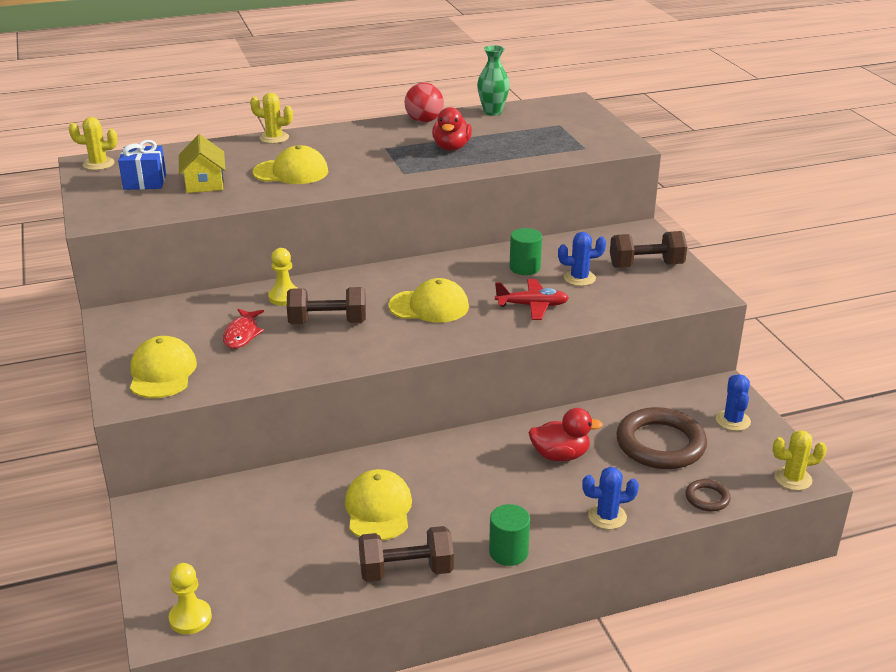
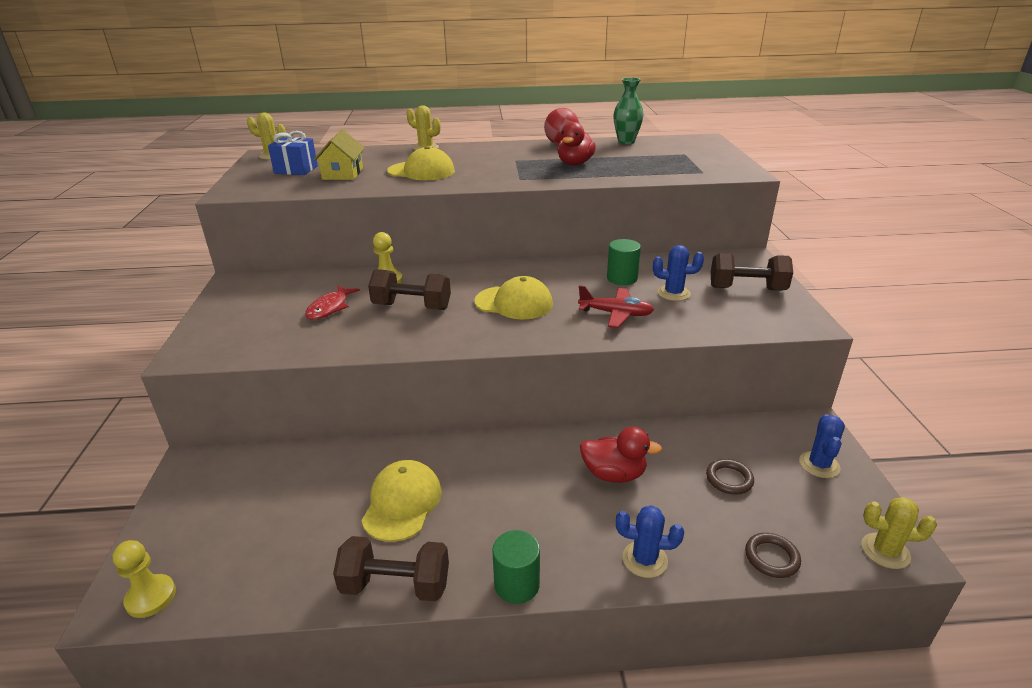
camera: 15 degrees right, 0 degrees up
(162, 372) = (237, 333): yellow cap -> none
(660, 444) = (729, 479): brown ring -> brown ring, size x0.47

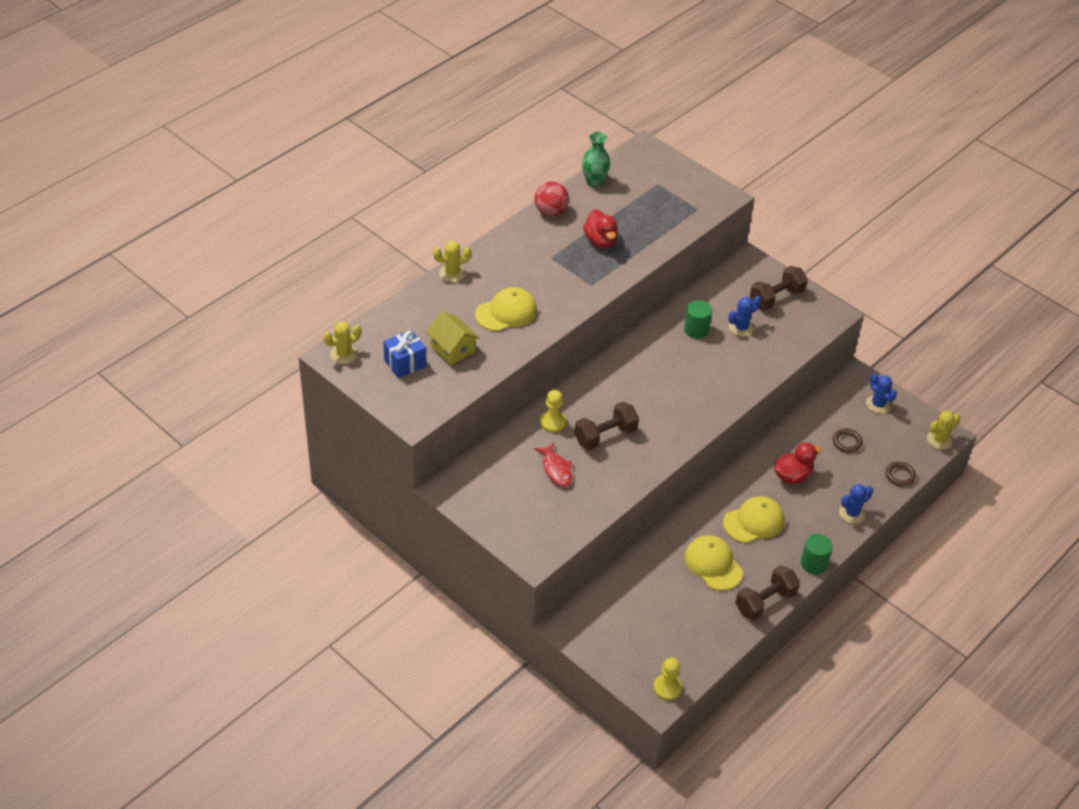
camera: 45 degrees left, 15 degrees up
(514, 303) = (661, 394): yellow cap -> yellow cap (754, 522)
(616, 314) = (729, 368): red plane -> none

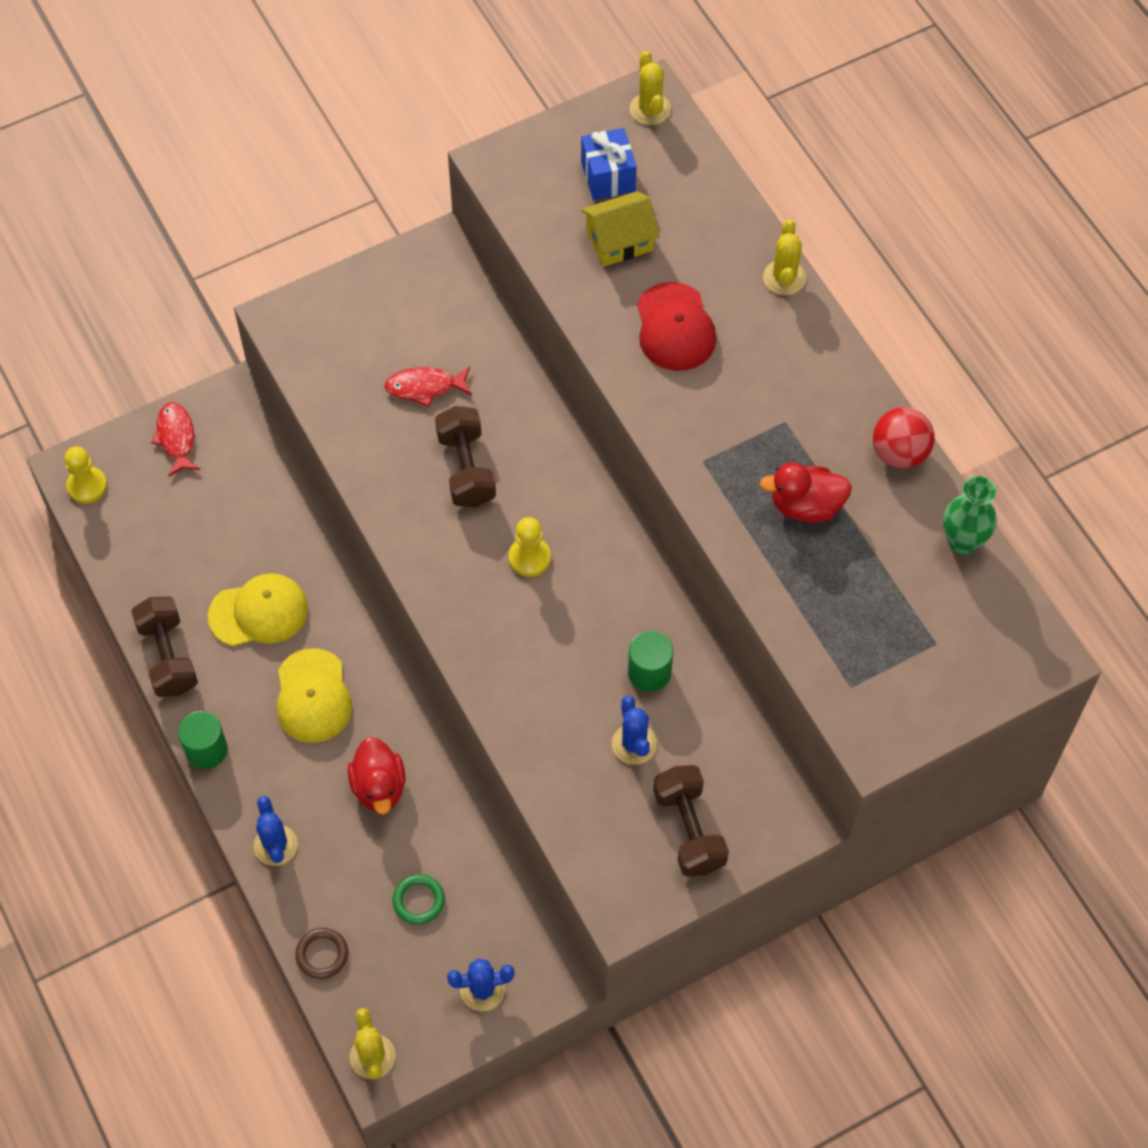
camera: 110 degrees right, 15 degrees up
(506, 312) = (675, 327): yellow cap -> red cap
(552, 422) = (516, 408): yellow pawn -> yellow pawn (529, 558)
(609, 648) = (176, 438): none -> red fish
(847, 442) = (418, 901): brown ring -> green ring

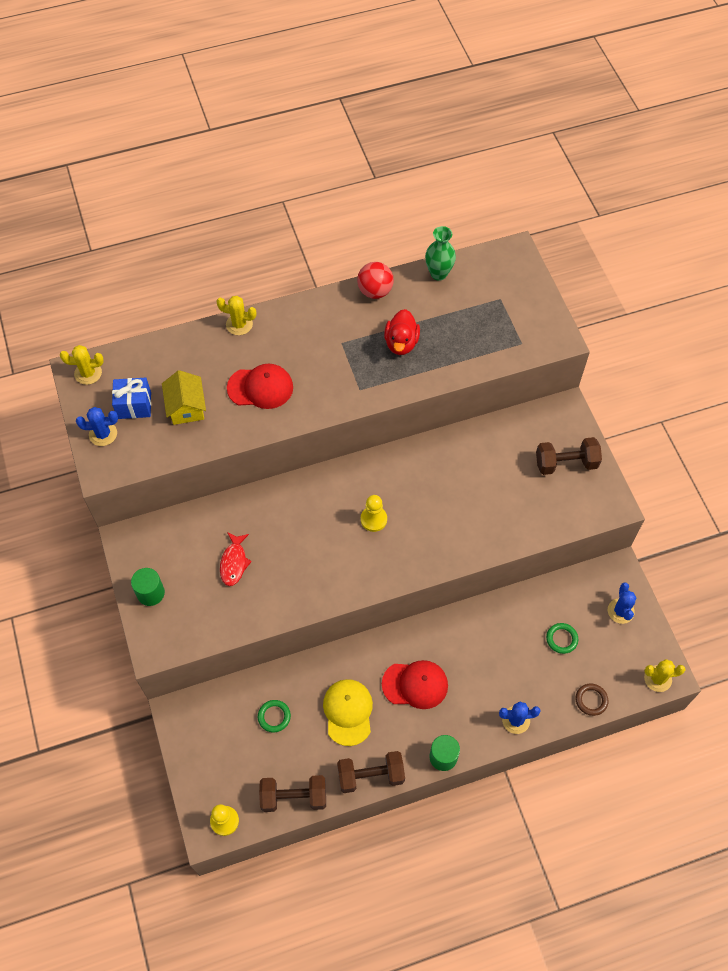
camera: 80 degrees left, 0 degrees up
(176, 438) = (200, 753): red fish -> none
(240, 518) = (274, 716): none -> green ring
(313, 696) = (415, 684): yellow cap -> red cap
(379, 787) = (484, 652): red duck -> none
(466, 469) = (301, 546): brown dumbbell -> brown dumbbell (294, 797)
(634, 744) = (508, 482): blue cactus -> blue cactus (103, 434)
(649, 672) = (463, 466): green cylinder -> green cylinder (150, 593)

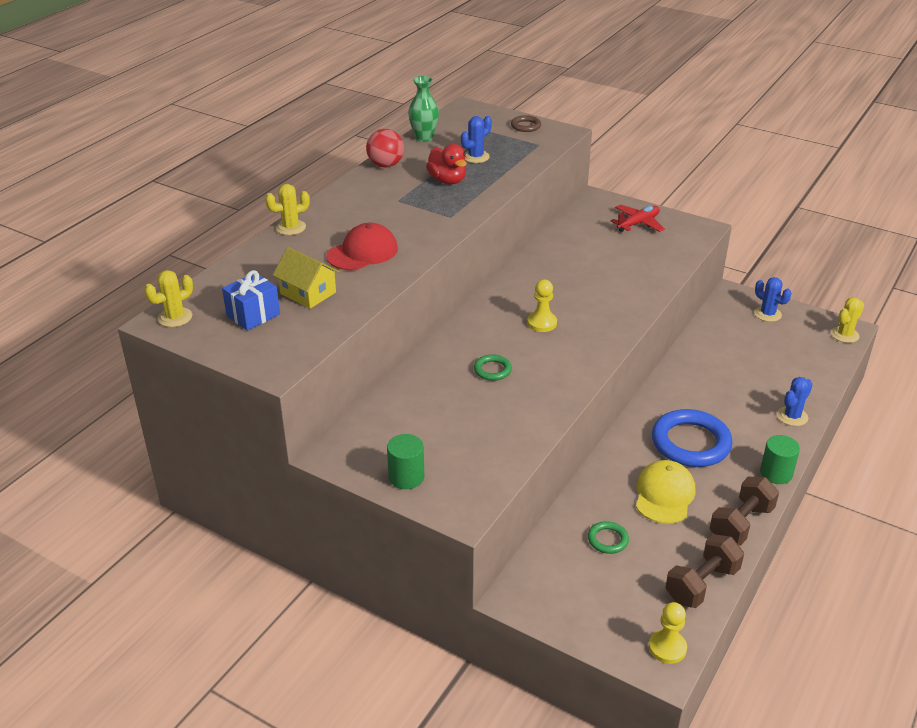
camera: 40 degrees left, 25 degrees down
(103, 434) = (244, 347): blue cactus -> blue cactus (476, 157)
(234, 563) = (459, 412): red fish -> none
(348, 712) = (664, 495): yellow cap -> yellow cap turned 60 degrees clockwise
(415, 684) = (690, 443): red cap -> blue ring
(561, 639) = (753, 351): green ring -> green ring (492, 370)
(566, 463) = (638, 224): brown dumbbell -> red plane
(591, 700) = (823, 372): brown ring -> brown ring (525, 126)

